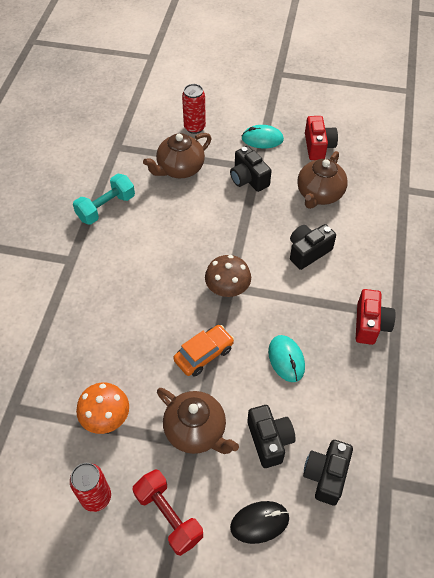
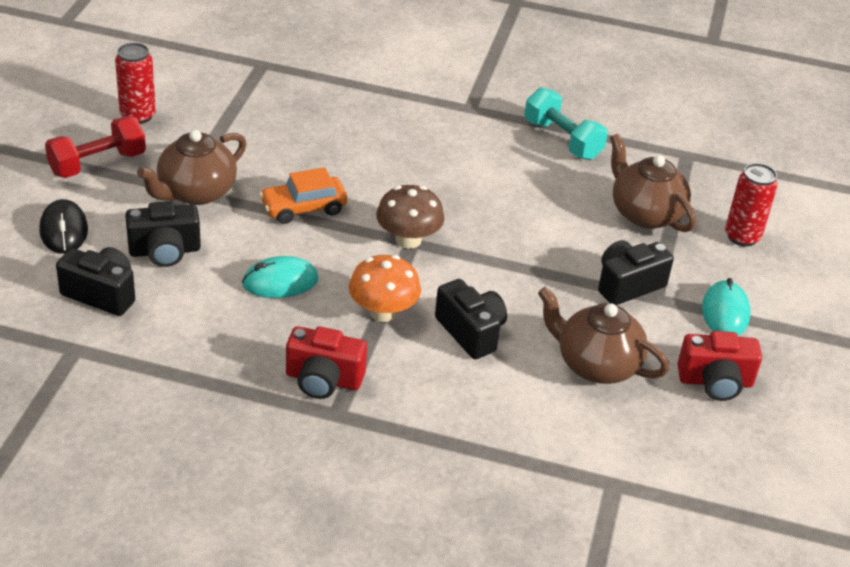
camera: 90 degrees right, 15 degrees down
(106, 417) = (232, 126): orange mushroom -> orange mushroom (383, 312)
(204, 354) = (303, 208): orange car -> orange car turned 105 degrees clockwise

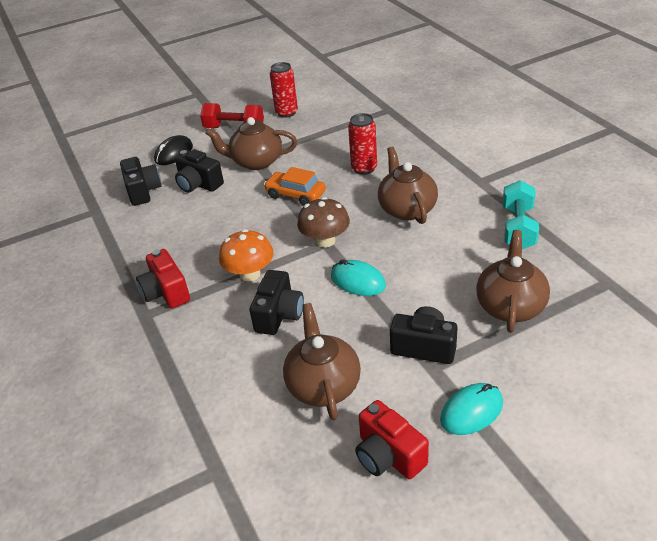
camera: 55 degrees right, 0 degrees up
(280, 282) = (225, 228): turquoise mouse -> turquoise mouse (358, 281)
(440, 168) = (406, 209): none -> brown teapot
(742, 237) = (570, 365): red can -> red can (364, 168)

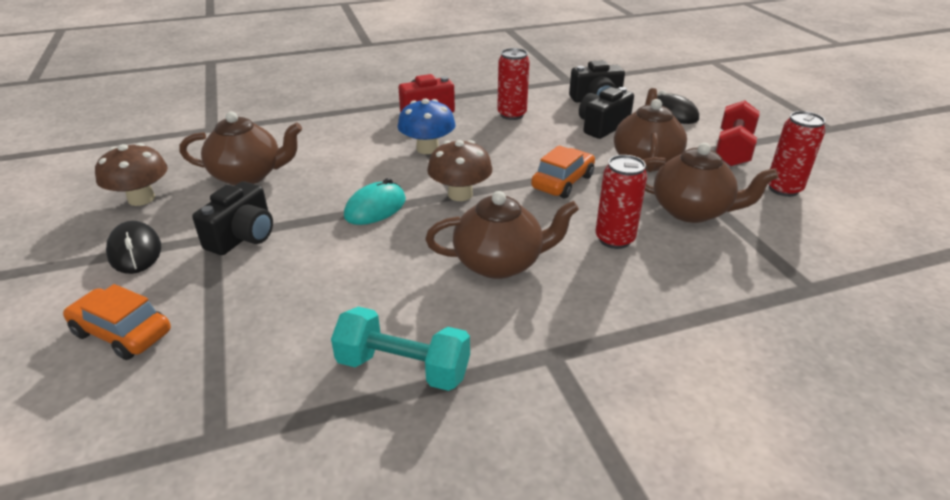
camera: 95 degrees right, 5 degrees down
(175, 235) = (511, 115): none -> red can
(250, 274) = (427, 149): orange mushroom -> blue mushroom
(279, 315) = (356, 160): black camera -> none
(388, 455) = (141, 199): red camera -> brown mushroom
(471, 411) = (135, 251): turquoise mouse -> black mouse
(510, 306) = (250, 315): brown teapot -> brown teapot (692, 211)
(561, 366) = (122, 333): none -> orange car

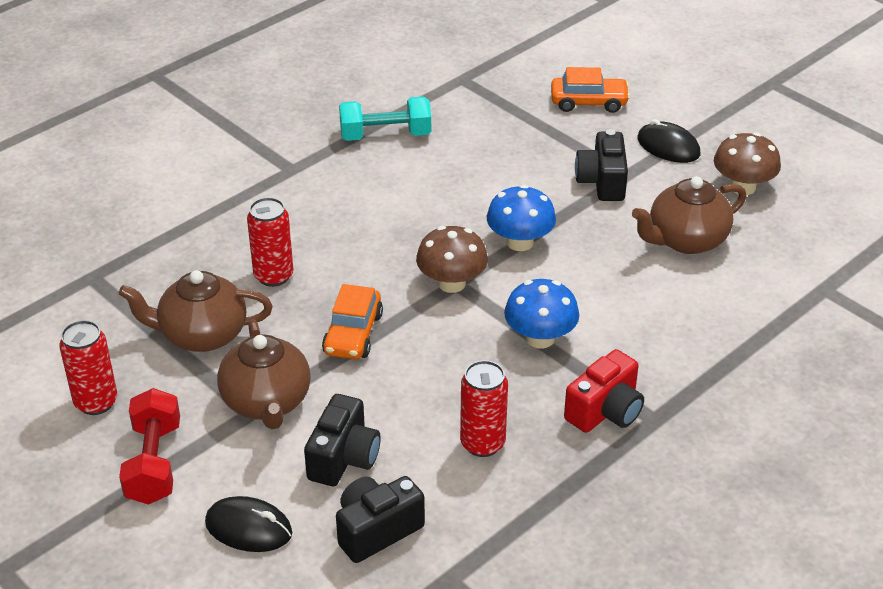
camera: 155 degrees right, 5 degrees up
(375, 208) = (520, 242): turquoise mouse -> blue mushroom
(500, 263) = (366, 223): brown teapot -> none

